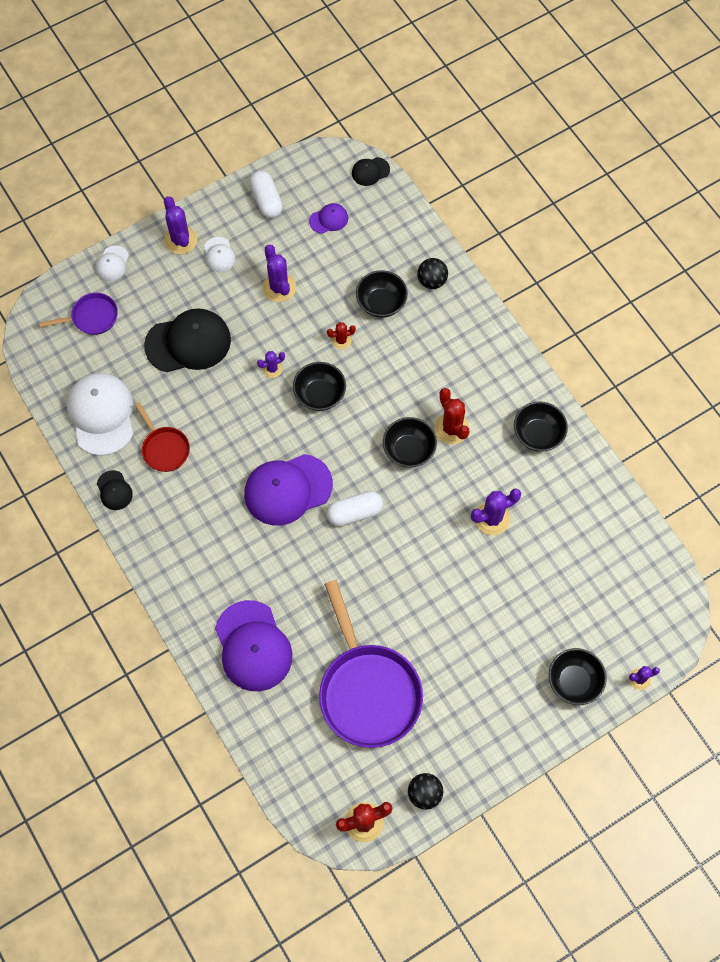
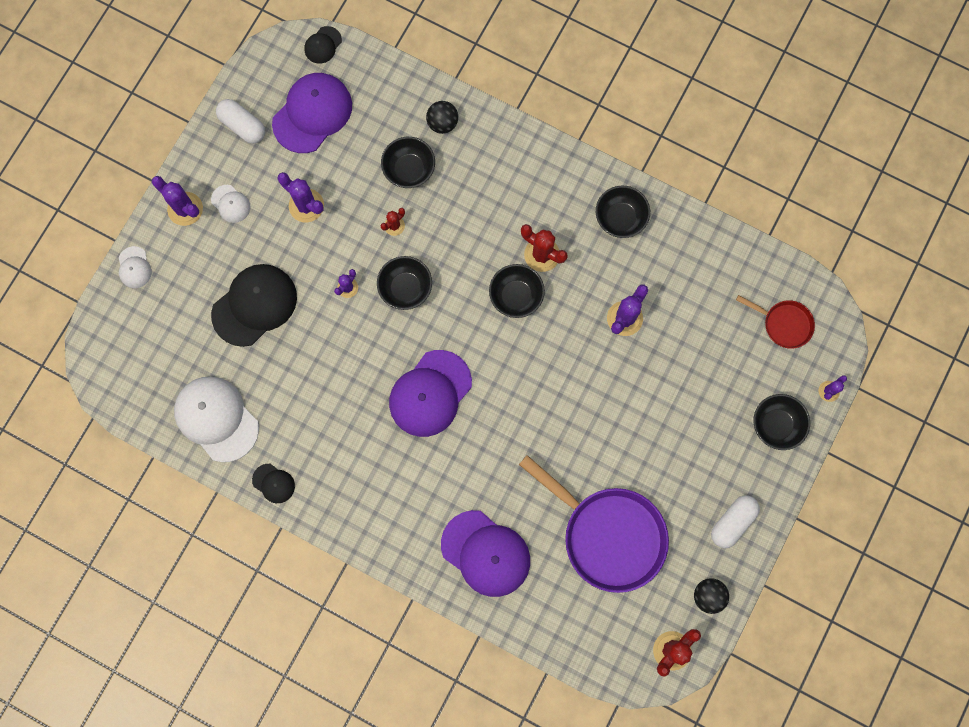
camera: 30 degrees left, 10 degrees up
(92, 317) = (148, 330): purple pan -> none
(164, 448) = (295, 418): red pan -> red pan (784, 324)
(329, 219) = (312, 113): purple cap -> purple cap, size x2.09
(355, 513) = (502, 381): white capsule -> white capsule (732, 522)

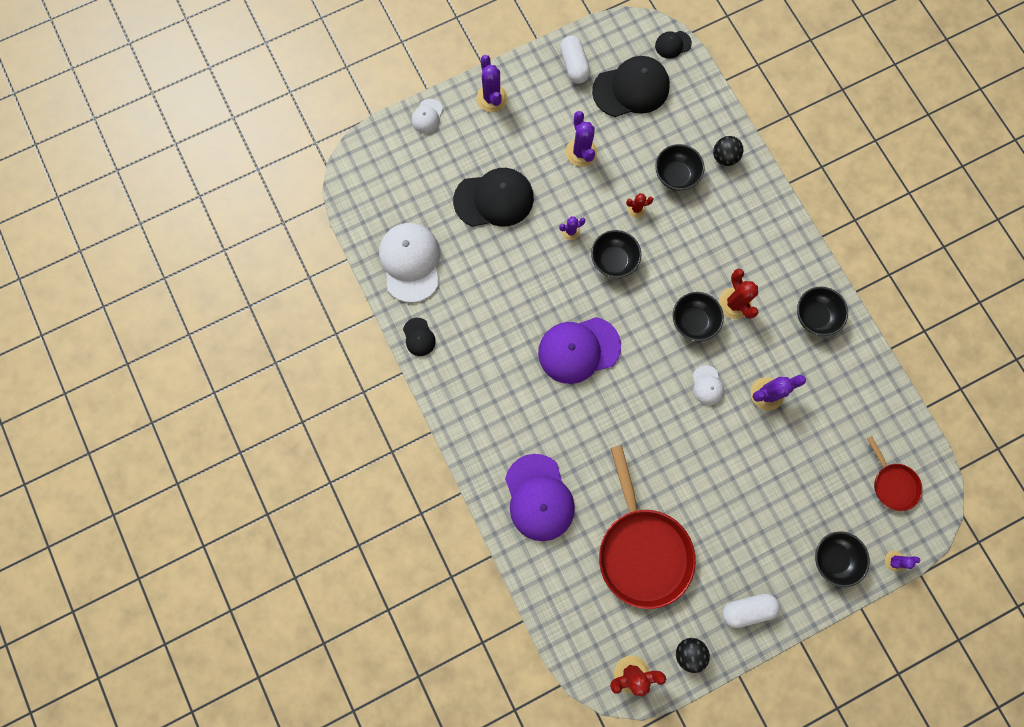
camera: 35 degrees right, 0 degrees up
(231, 204) = (527, 115): white cap -> white cap (707, 385)
(312, 113) = (631, 89): purple cap -> black cap
(608, 535) = (642, 549): purple pan -> red pan

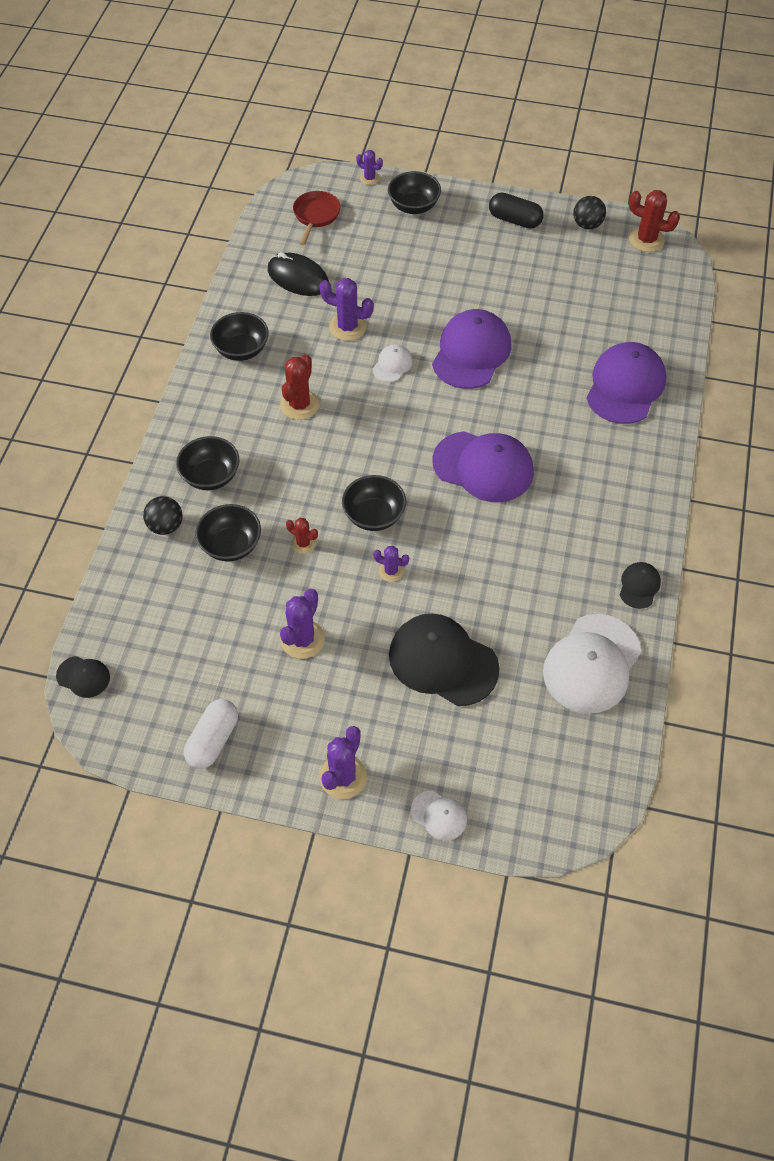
camera: 140 degrees left, 20 degrees down
(427, 116) = (439, 815): white cap -> white cap turned 60 degrees clockwise
(631, 89) = (180, 664): black cap -> none
(642, 549) = (565, 300): red pan -> none
(665, 441) = (471, 352): none -> purple cap
(693, 321) = (352, 417): black bowl -> black bowl (211, 476)
(747, 609) = (514, 220): white capsule -> black capsule
(843, 411) = (298, 278): none -> black mouse

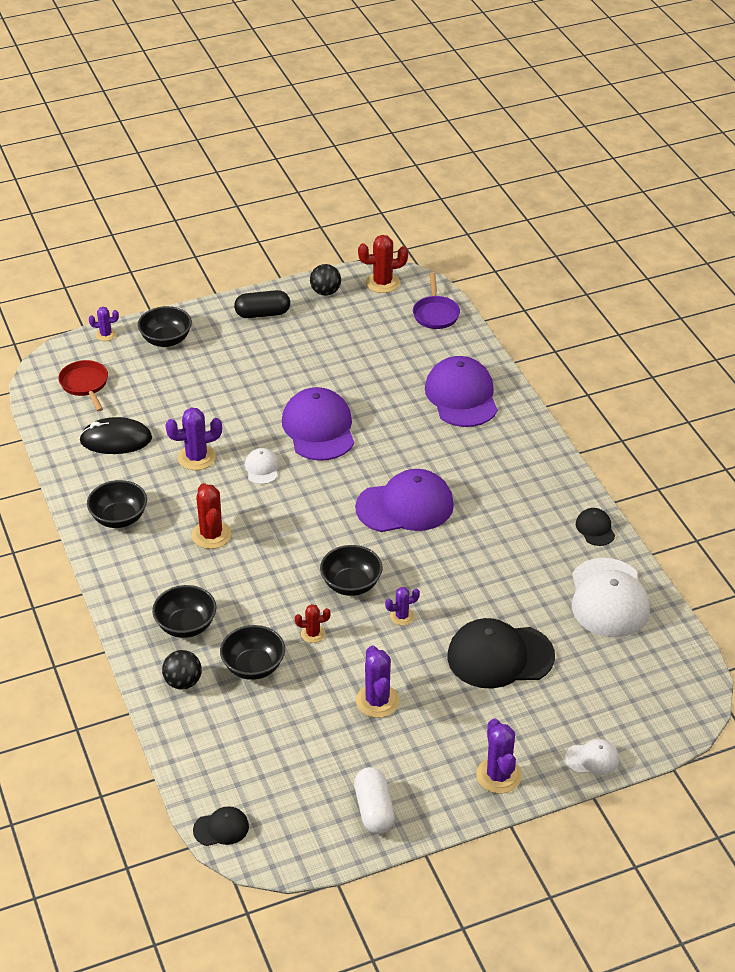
camera: 35 degrees left, 15 degrees down
(670, 293) = (435, 314): none -> purple pan

